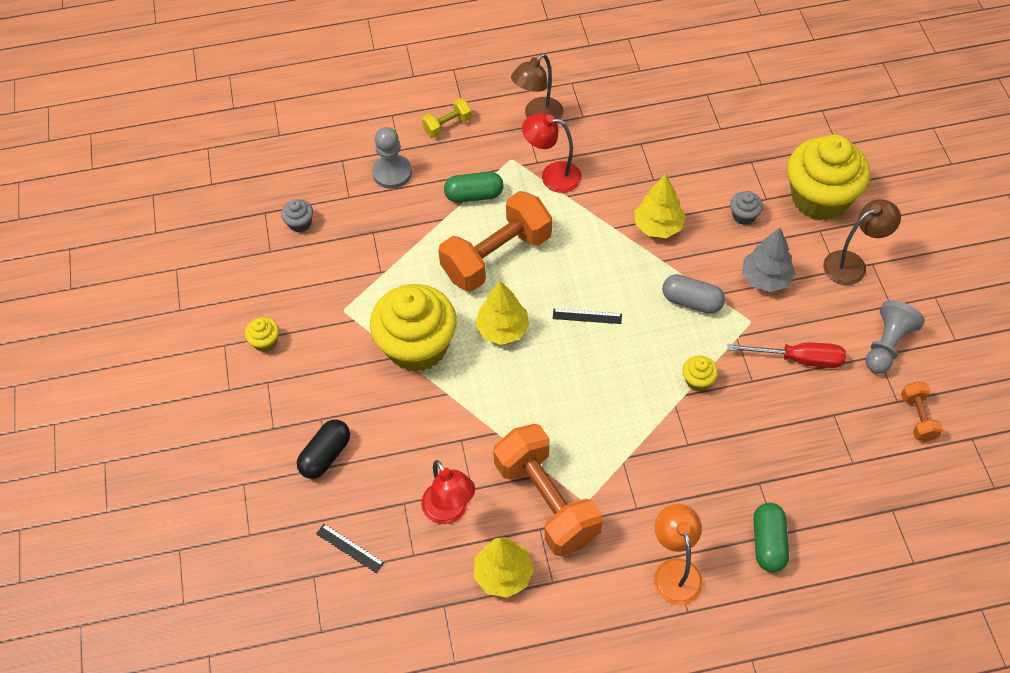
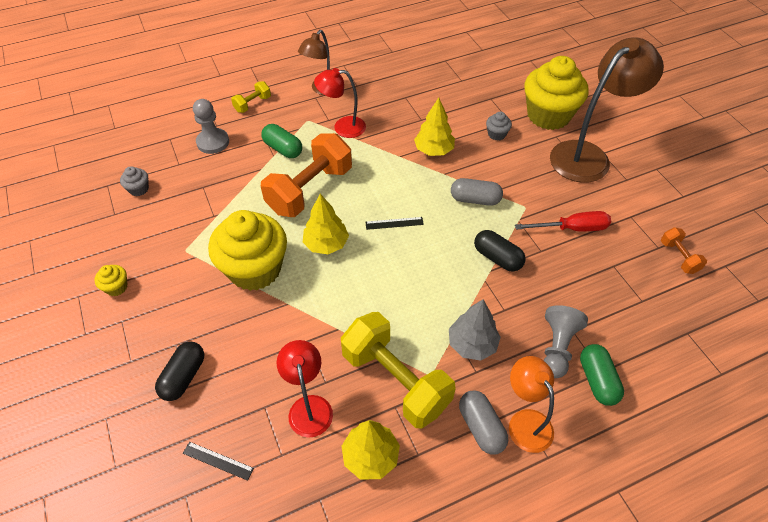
camera: 15 degrees left, 5 degrees down
(450, 511) = (309, 406): red lamp -> red lamp turned 150 degrees counterclockwise
(474, 195) = (283, 149): green capsule -> green capsule turned 60 degrees clockwise
(547, 501) = (396, 380): orange dumbbell -> yellow dumbbell
(625, 567) = (481, 427): none -> grey capsule
(698, 380) = (497, 258): yellow cupcake -> black capsule
(765, 278) = (527, 174): grey tree -> grey tree (472, 344)
(852, 264) = (588, 155): brown lamp -> brown lamp, size x1.78
(887, 345) = (635, 208): grey pawn -> grey pawn (557, 347)

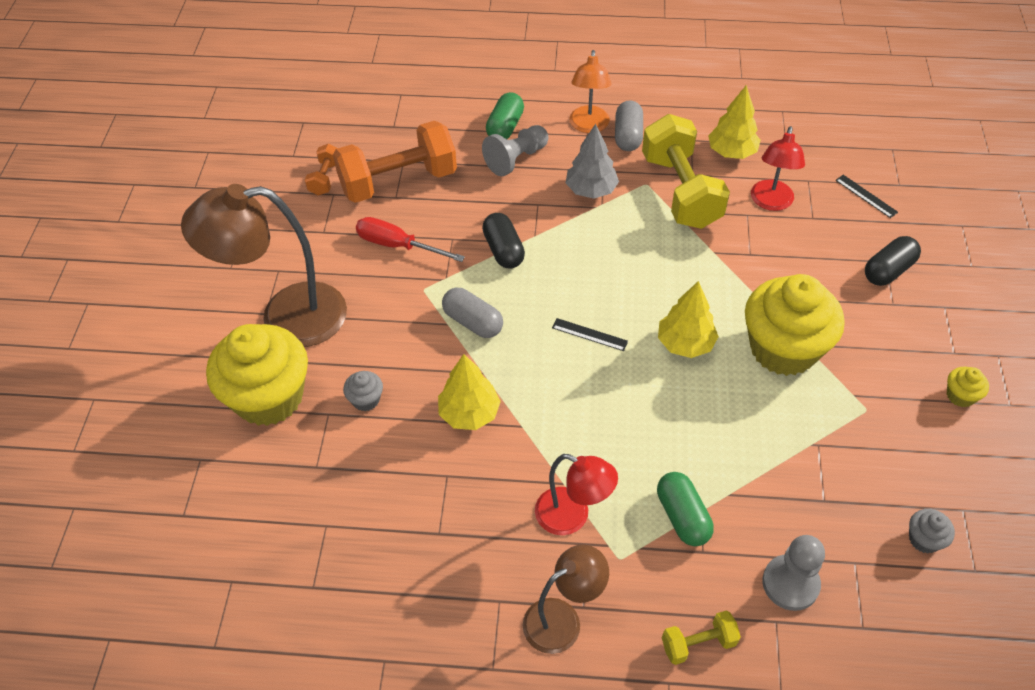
camera: 150 degrees left, 0 degrees up
(310, 190) = (672, 426): orange dumbbell -> orange dumbbell (398, 181)

